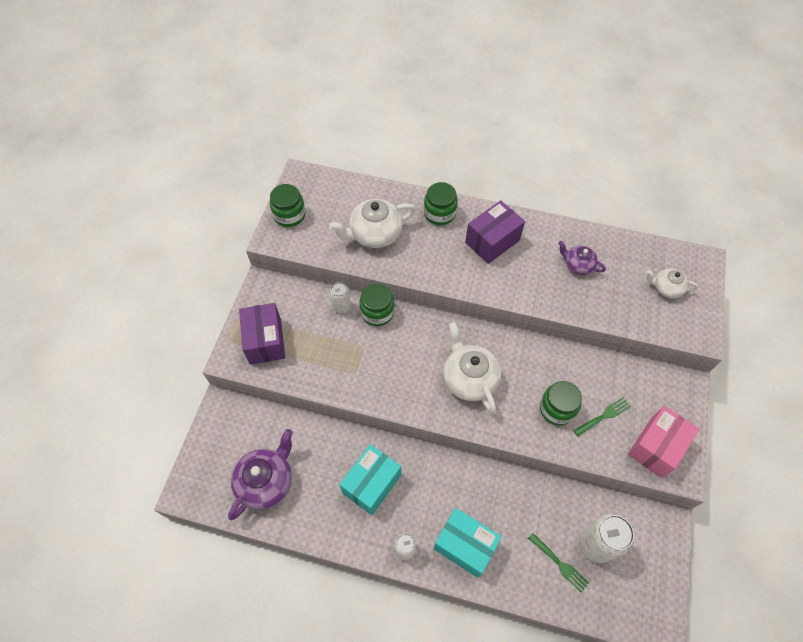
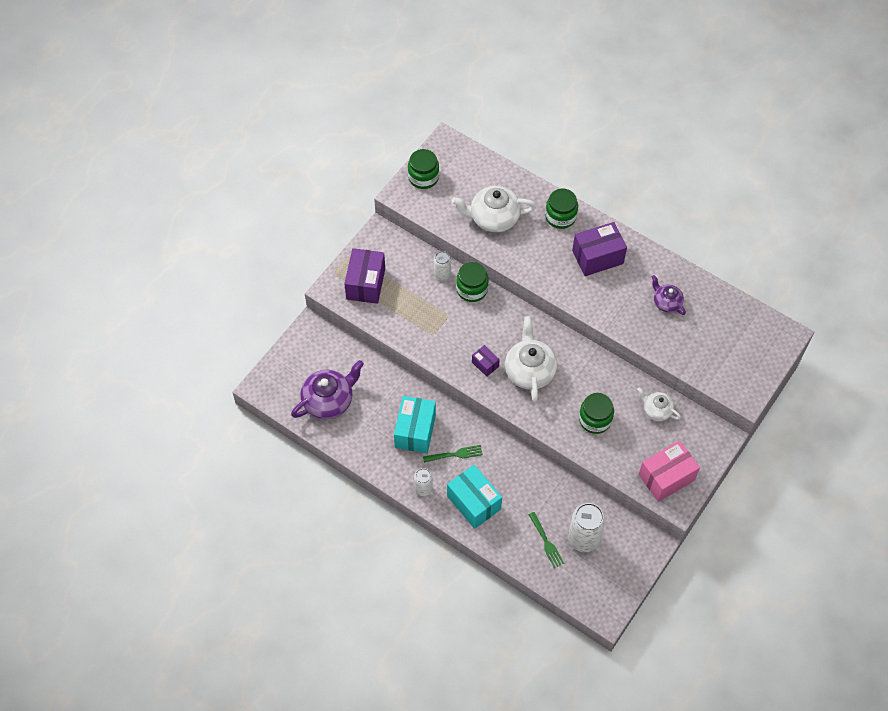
camera: 20 degrees right, 0 degrees up
(372, 484) = (415, 431): turquoise box -> turquoise box turned 45 degrees counterclockwise
(421, 387) = (485, 364): none -> purple box
(604, 416) = (633, 438): green fork -> green fork (455, 454)
(666, 288) = (737, 348): white teapot -> white teapot (656, 410)

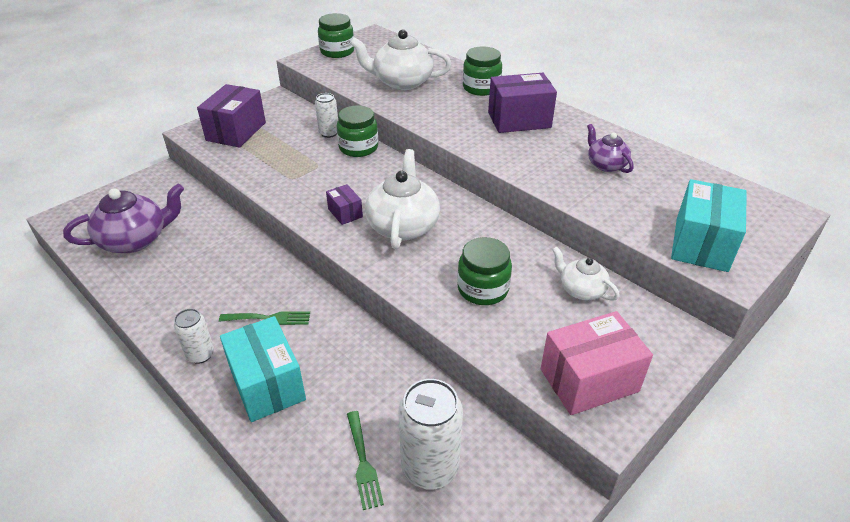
camera: 10 degrees right, 20 degrees down
(415, 431) = (227, 285): turquoise box -> turquoise box (701, 244)

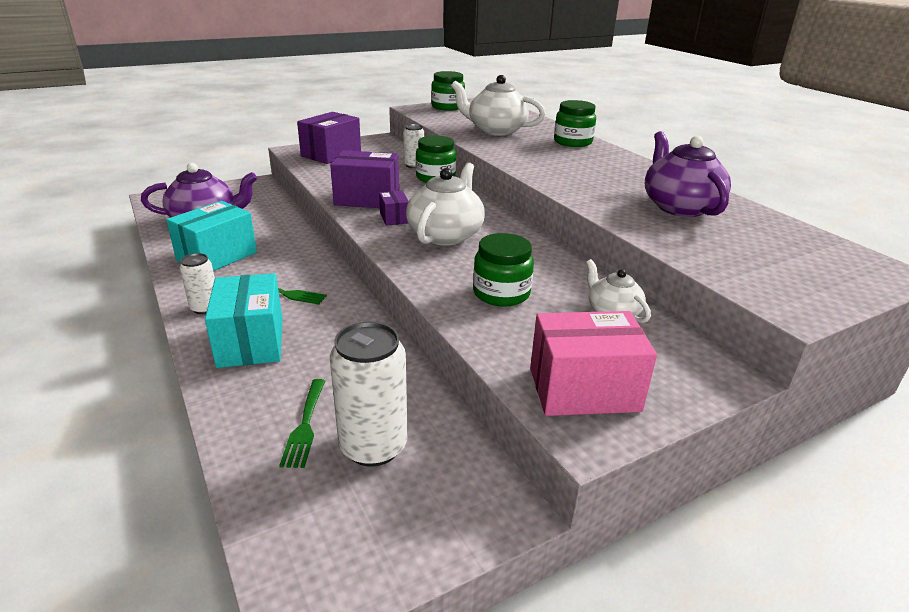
camera: 15 degrees right, 10 degrees down
(519, 120) = (600, 166): purple box -> purple box (367, 199)
(605, 164) = (679, 207): purple teapot -> purple teapot, size x1.74
(701, 244) = (767, 280): turquoise box -> turquoise box (217, 256)

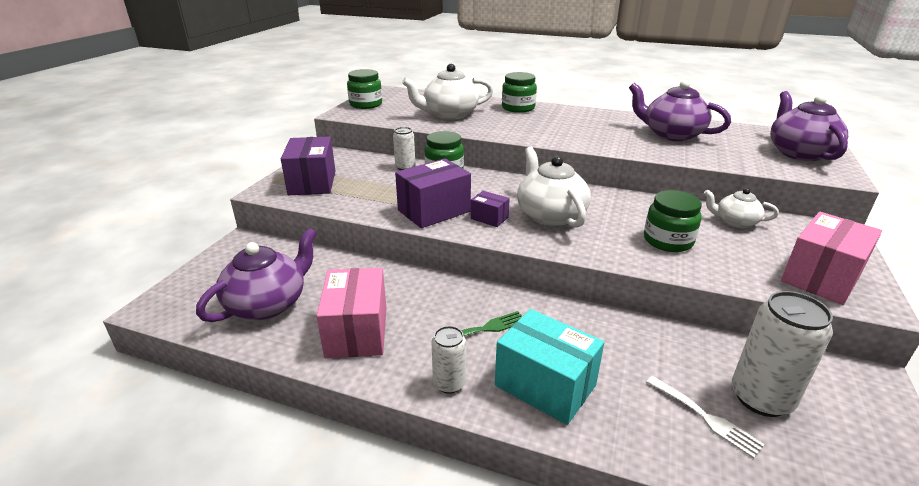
camera: 40 degrees left, 0 degrees up
(217, 256) = (357, 331): turquoise box -> pink box
(305, 426) = (706, 417): green fork -> white fork
(806, 274) = (799, 153): none -> purple teapot

